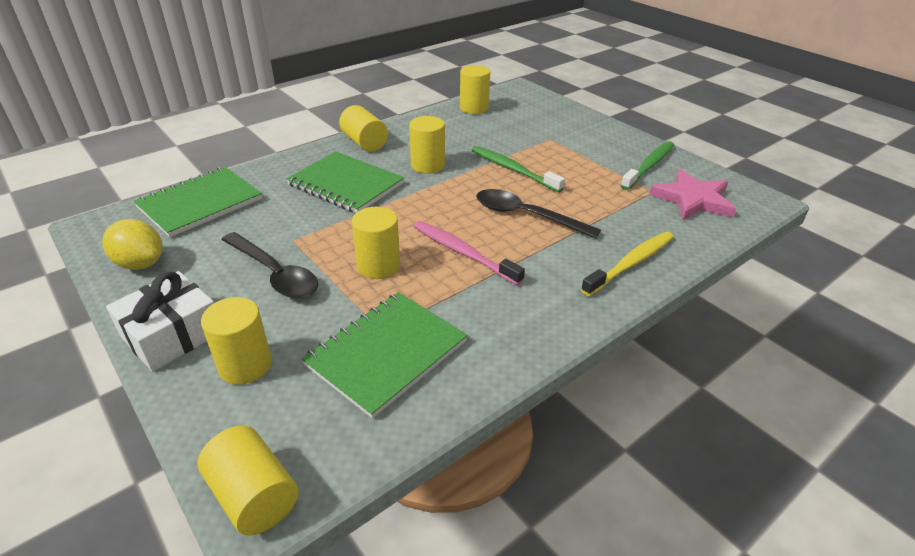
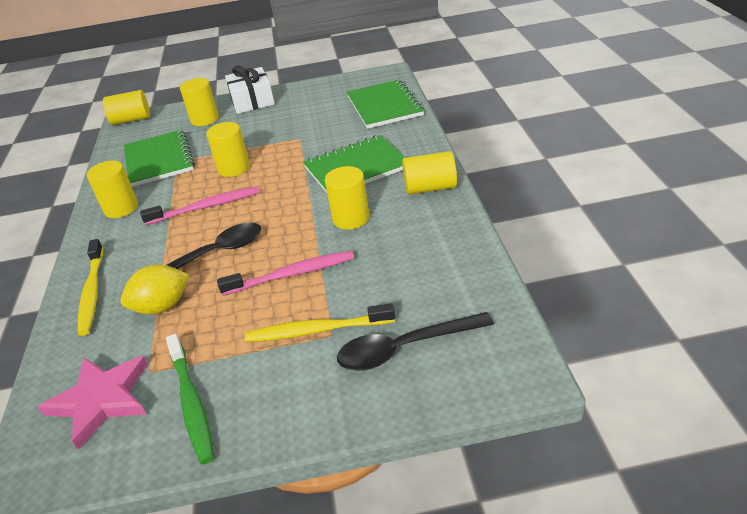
camera: 125 degrees right, 0 degrees up
(140, 264) = (328, 89): yellow lemon -> yellow lemon (162, 306)
(274, 273) = (270, 130): black spoon -> black spoon (405, 348)
(474, 108) = (472, 292): yellow cylinder -> yellow cylinder (121, 208)
(513, 170) = (291, 274): green toothbrush -> pink toothbrush
(552, 144) = (317, 330): none -> yellow toothbrush

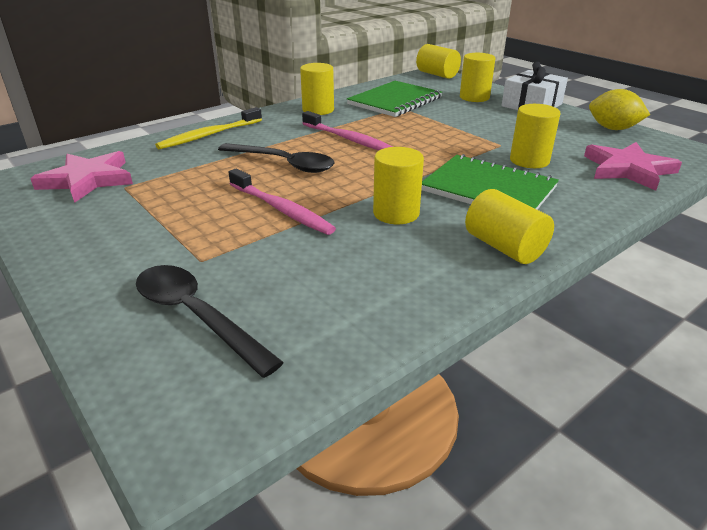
camera: 55 degrees right, 5 degrees down
(162, 306) = (205, 166): yellow lemon -> yellow lemon (612, 128)
(191, 402) = (90, 217): green toothbrush -> none
(234, 168) = (417, 132): yellow cylinder -> yellow cylinder (529, 160)
(317, 330) = (204, 250): yellow toothbrush -> none
(384, 106) = (628, 169): green notebook -> pink star

